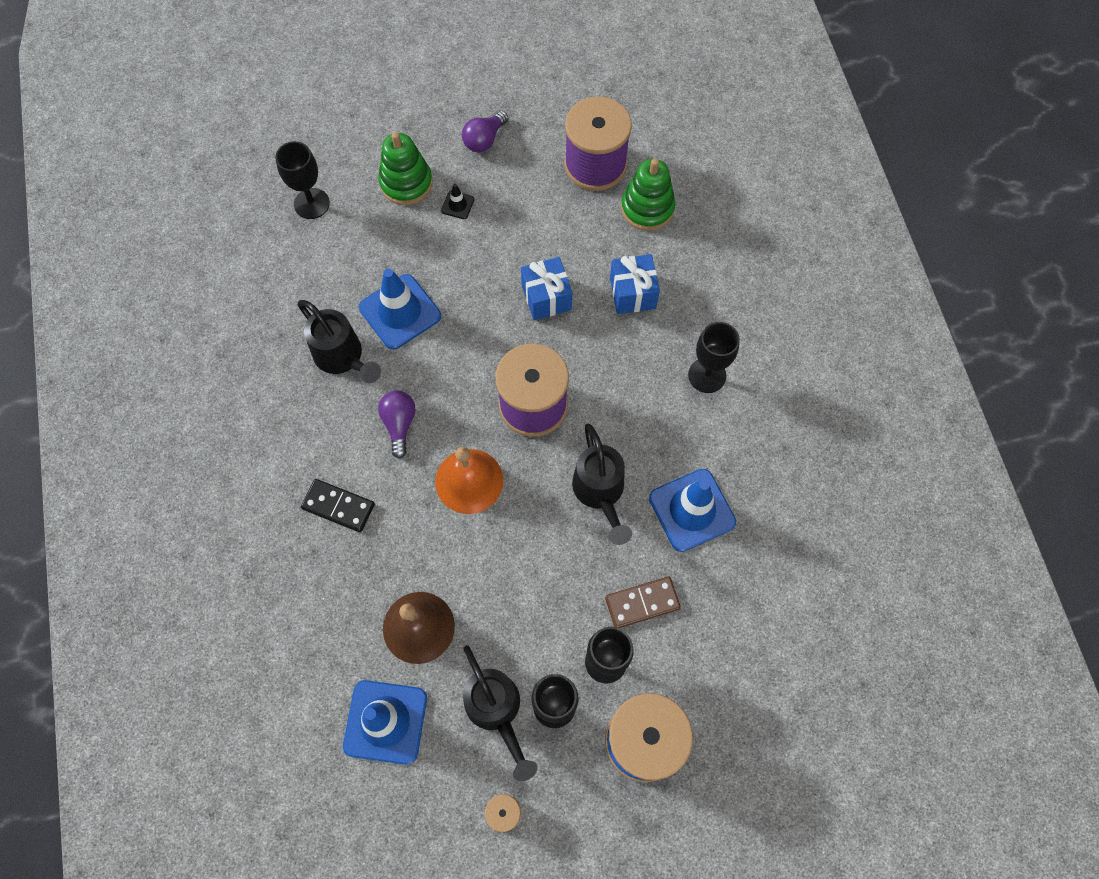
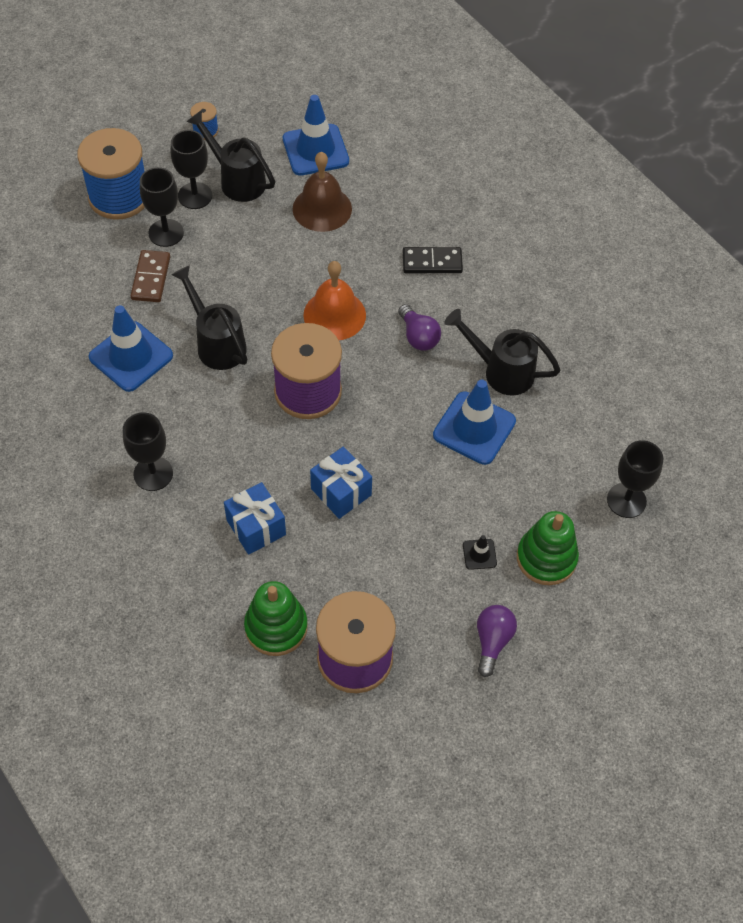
camera: 155 degrees right, 10 degrees down
(642, 603) = (151, 278): brown domino -> brown domino turned 45 degrees counterclockwise

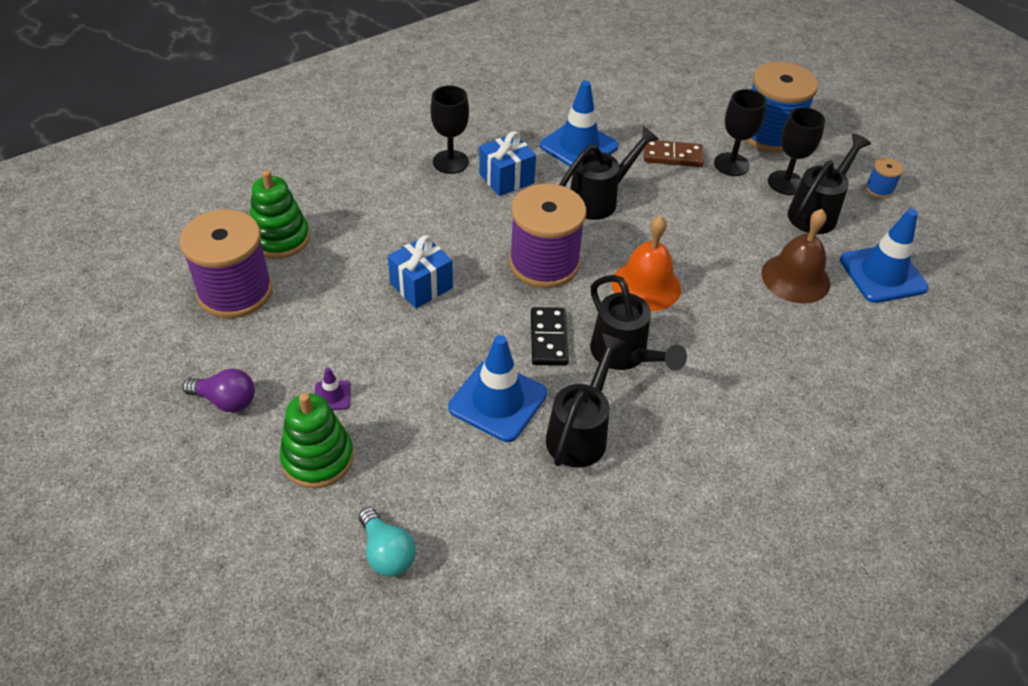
camera: 90 degrees right, 10 degrees down
(256, 527) = (387, 226): blue gift -> blue gift (506, 178)
(418, 336) = (624, 356): purple light bulb -> black watering can
(432, 262) = (738, 373): black domino -> black domino (549, 338)
(479, 554) = (332, 396): black traffic cone -> purple traffic cone
(626, 500) = (387, 553): black goblet -> turquoise light bulb

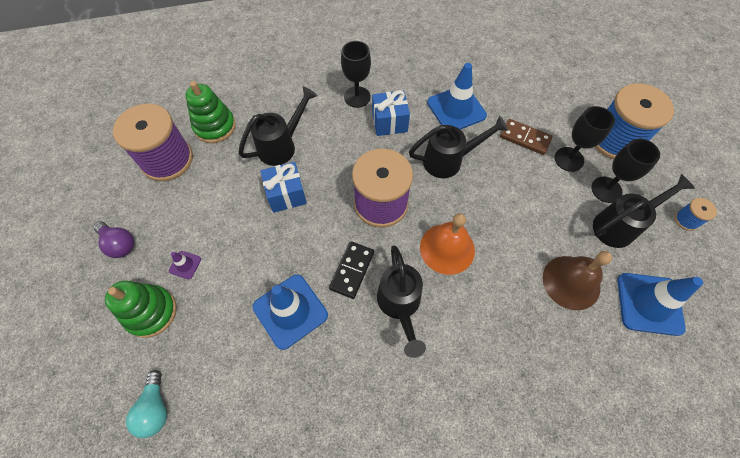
camera: 25 degrees right, 15 degrees up
(581, 432) = (335, 361): black watering can -> black watering can (282, 145)

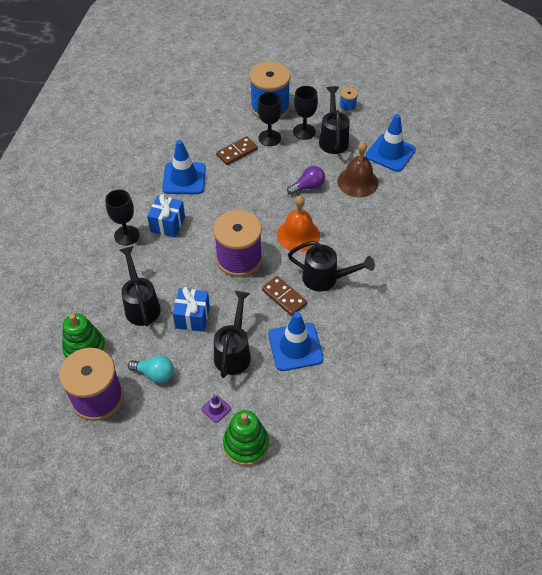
camera: 65 degrees left, 10 degrees down
(119, 244) = (166, 456): purple light bulb -> purple light bulb (308, 187)
(155, 408) = (327, 458): turquoise light bulb -> turquoise light bulb (155, 374)
(352, 270) = (284, 297): black domino -> brown domino
(449, 160) = (227, 203): black watering can -> black watering can (234, 352)

